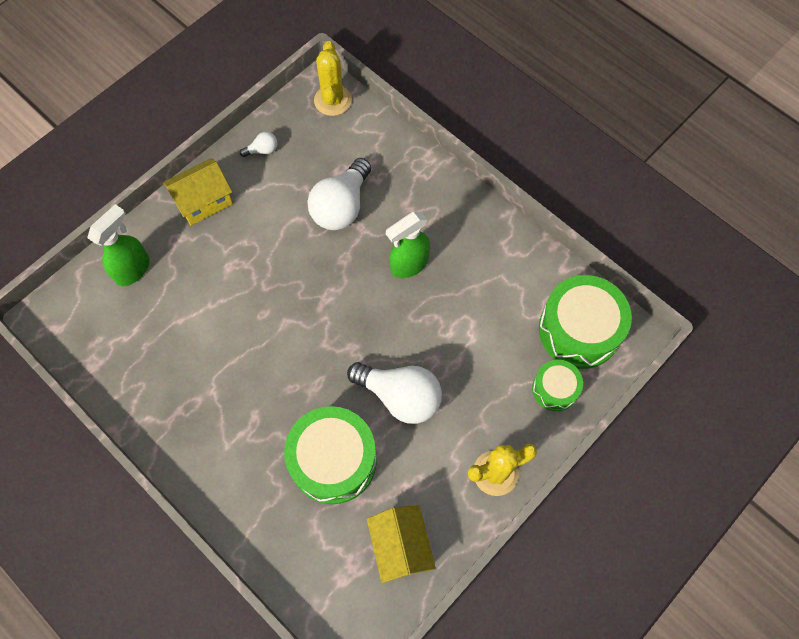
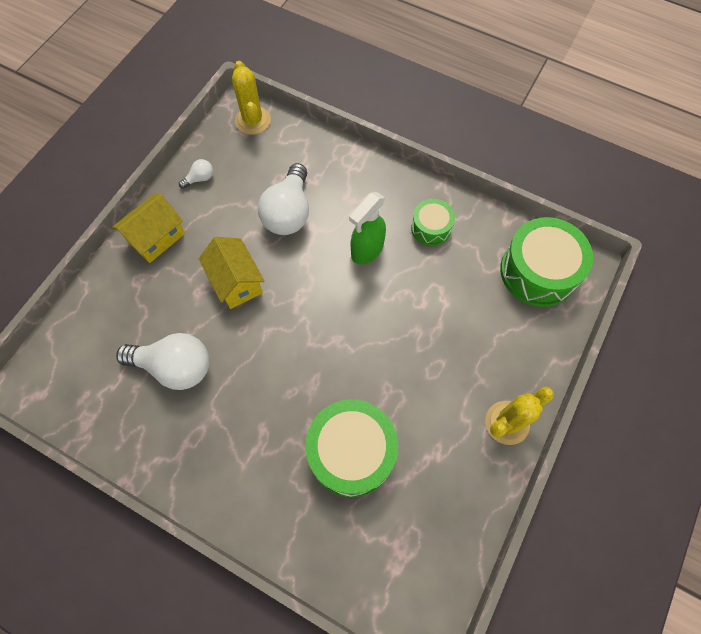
camera: 15 degrees left, 0 degrees up
(133, 269) = (103, 318): green spray bottle -> none
(400, 396) = (396, 374): white light bulb -> white light bulb (175, 366)
(400, 547) = (441, 519): yellow house -> yellow house (236, 282)
(555, 389) = (535, 330): green drum -> green drum (431, 228)

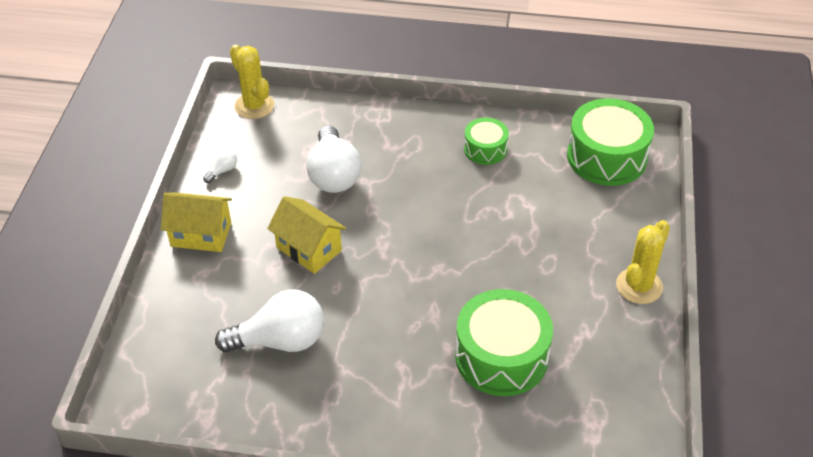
camera: 20 degrees left, 20 degrees down
(156, 238) = (201, 234): yellow house -> yellow house turned 75 degrees clockwise
(367, 250) = (430, 185): green spray bottle -> none

